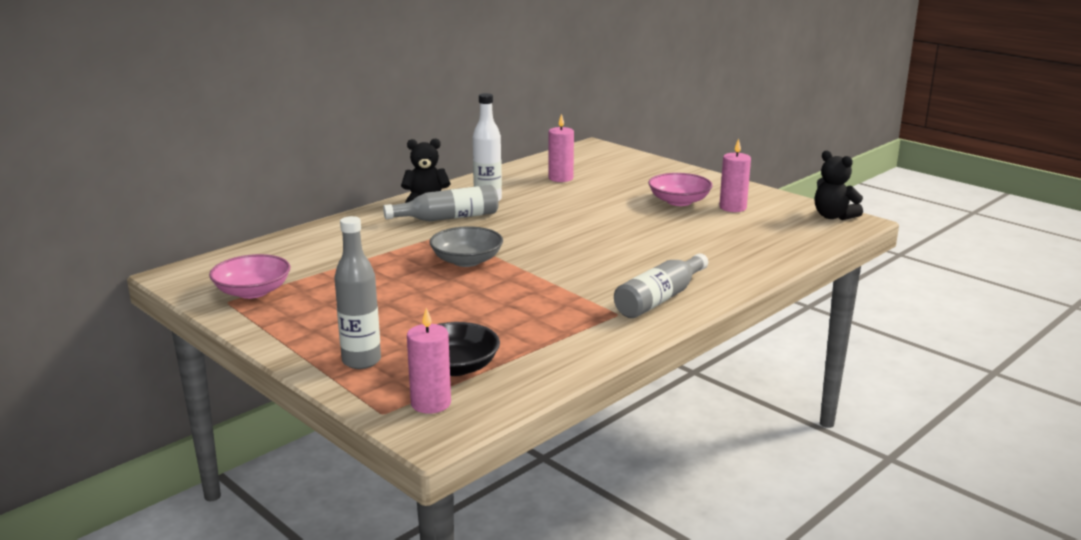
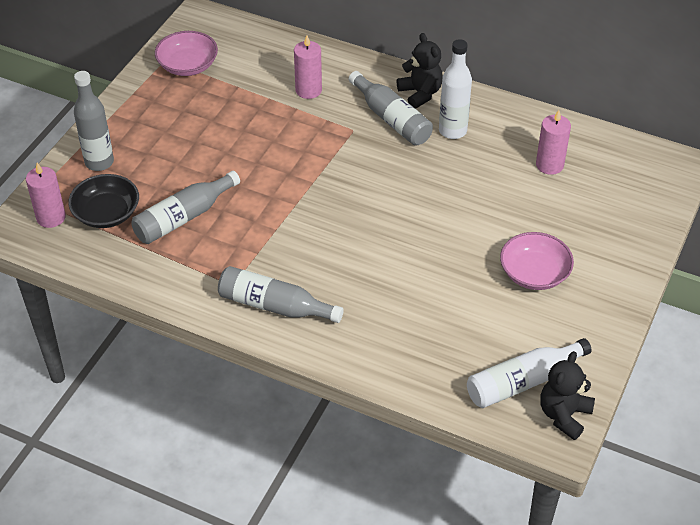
camera: 70 degrees right, 25 degrees up
(467, 261) = (299, 161): grey bowl -> none
(499, 325) = (183, 217): none -> grey bottle
(732, 207) = (541, 321): pink candle -> pink candle (308, 90)
(795, 223) = (522, 382): none -> white bottle

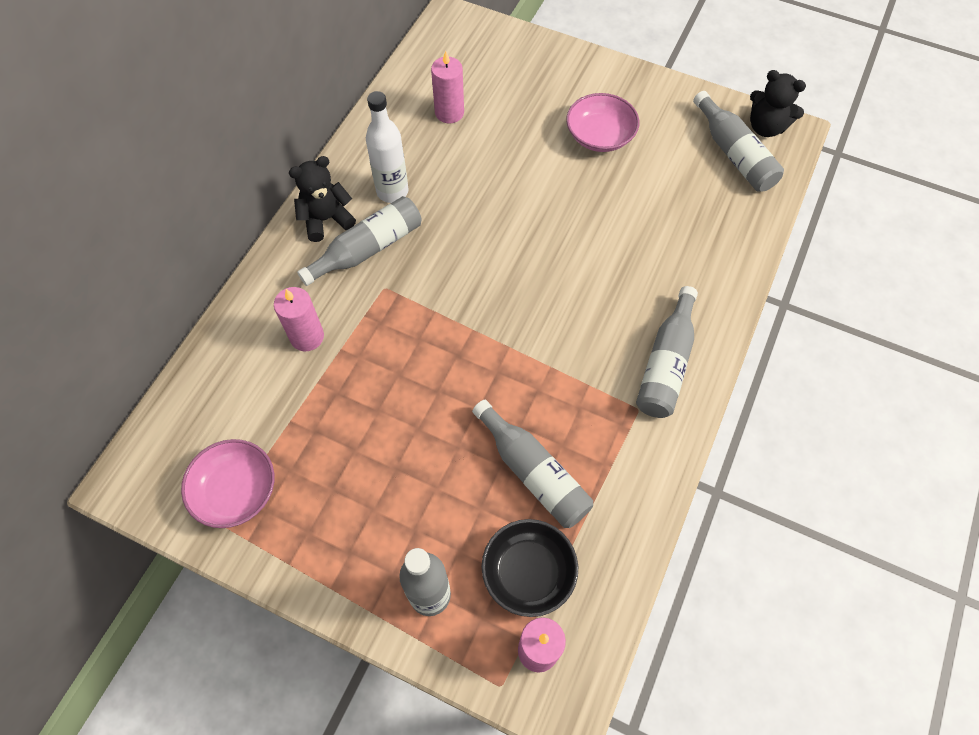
camera: 90 degrees left, 15 degrees up
(522, 382) = (734, 154): white bottle -> grey bottle

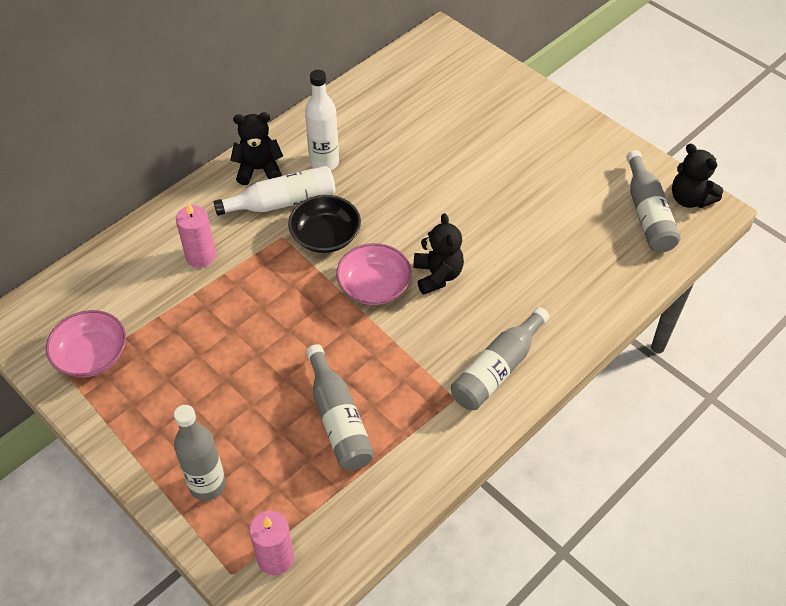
camera: 20 degrees right, 10 degrees down
(368, 249) = (282, 202): grey bottle -> white bottle
(449, 113) = (403, 112): pink candle -> none
(528, 572) = (296, 495): black bowl -> black bowl (325, 236)
(563, 281) = (437, 275): none -> black teddy bear
(600, 136) = (529, 165): pink bowl -> pink bowl (374, 286)

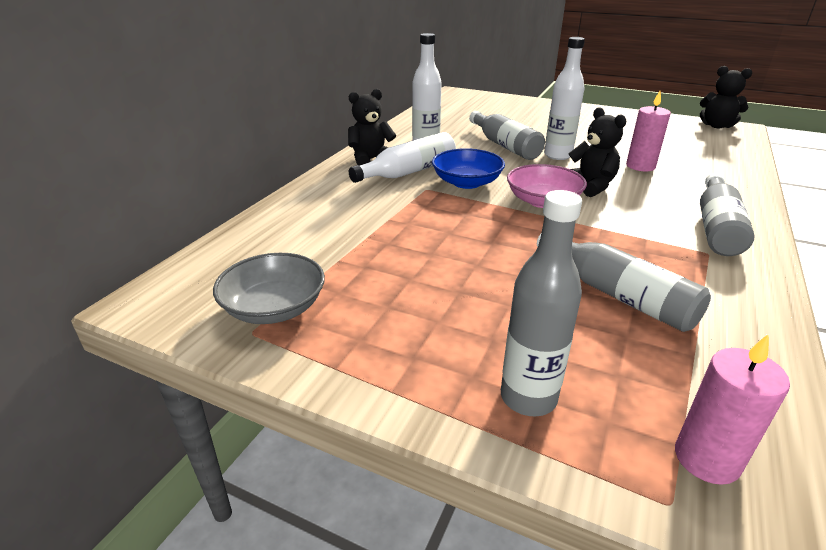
camera: 20 degrees left, 20 degrees down
(91, 355) = (274, 307): pink bowl -> grey bowl
(201, 256) = (355, 213): pink candle -> pink candle (640, 166)
(325, 236) = (467, 182): black bowl -> blue bowl
(450, 212) = (557, 155): none -> white bottle
(647, 213) = (700, 135): grey bottle -> grey bottle (505, 145)

